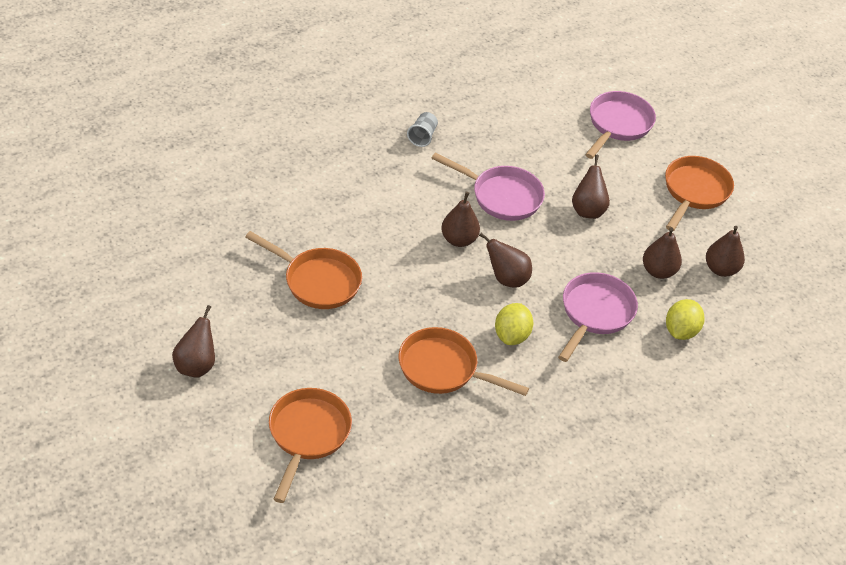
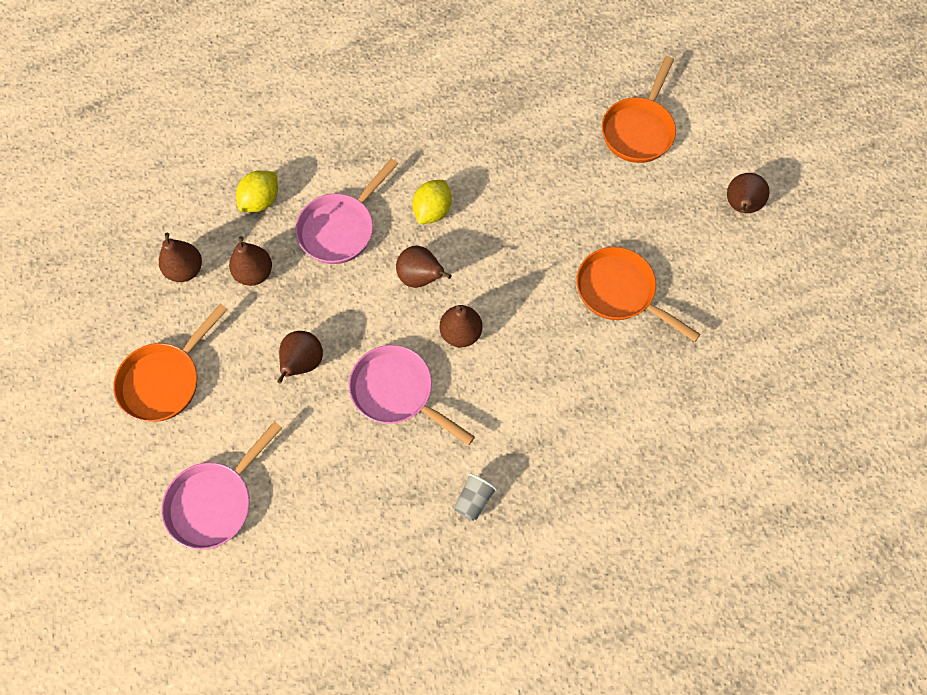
camera: 165 degrees left, 20 degrees up
(443, 369) = (506, 182): orange pan -> none

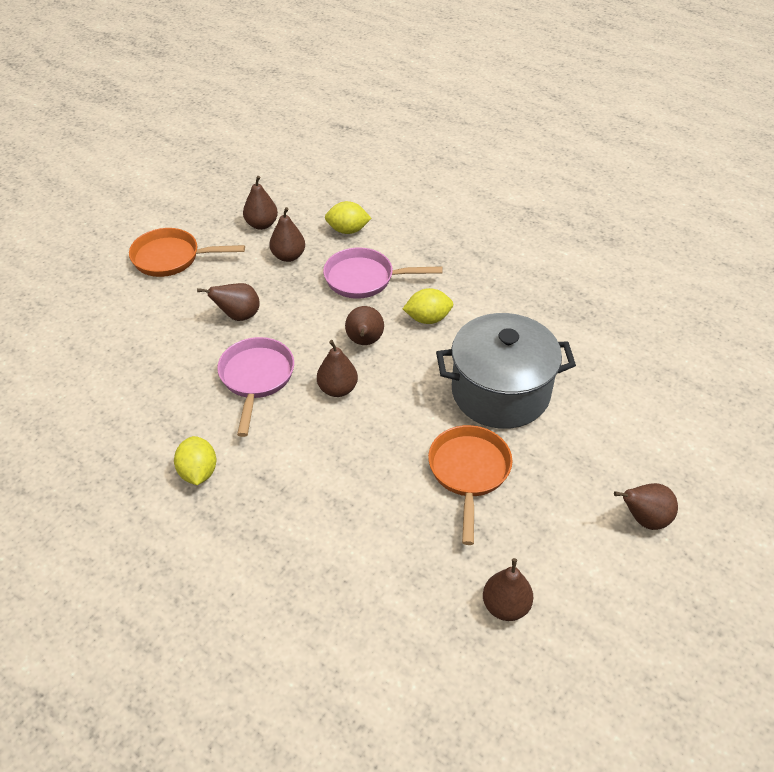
camera: 55 degrees right, 20 degrees down
(215, 501) = (97, 328): pink pan -> none
(474, 500) = (198, 472): grey cup -> yellow lemon
(556, 214) = (500, 392): none -> grey pot
(639, 130) = (639, 405): orange pan -> none
(753, 349) = (505, 606): none -> brown pear

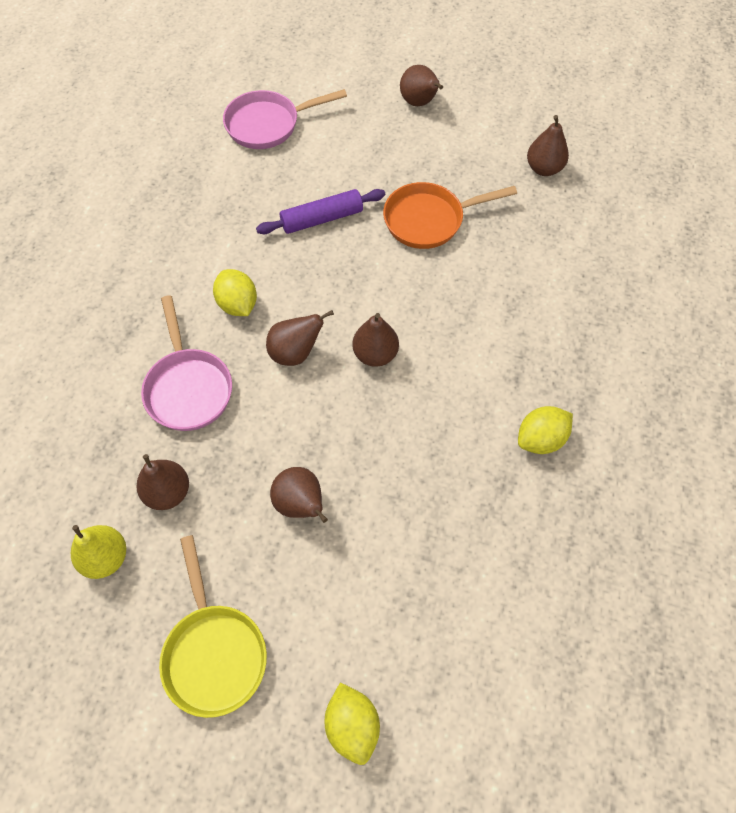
camera: 110 degrees left, 15 degrees up
(171, 258) = (214, 652): orange pan -> yellow pan
(256, 378) = (393, 439): pink pan -> pink pan (268, 124)
(261, 224) = (106, 557): brown pear -> yellow pear
(347, 230) = (95, 440): yellow lemon -> yellow lemon (352, 725)
(500, 392) = (322, 219): grey pot -> purple rolling pin

